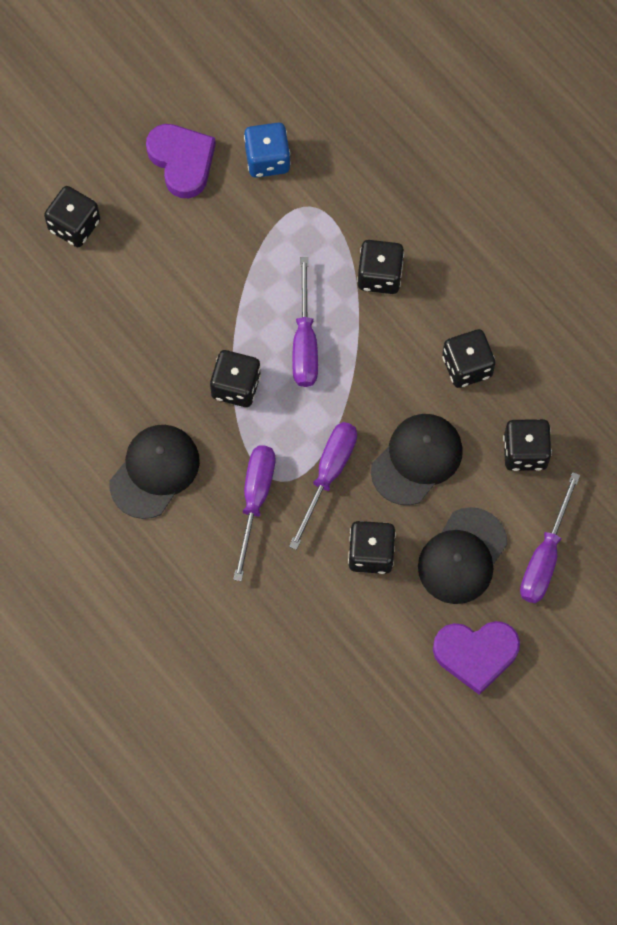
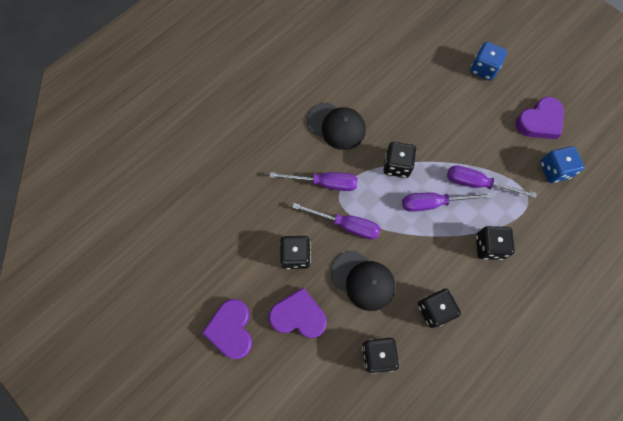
camera: 85 degrees right, 0 degrees up
(74, 225) = (483, 69): black dice -> blue dice
(462, 556) = (298, 315): black cap -> purple heart
(545, 556) = (303, 374): purple screwdriver -> purple screwdriver (477, 183)

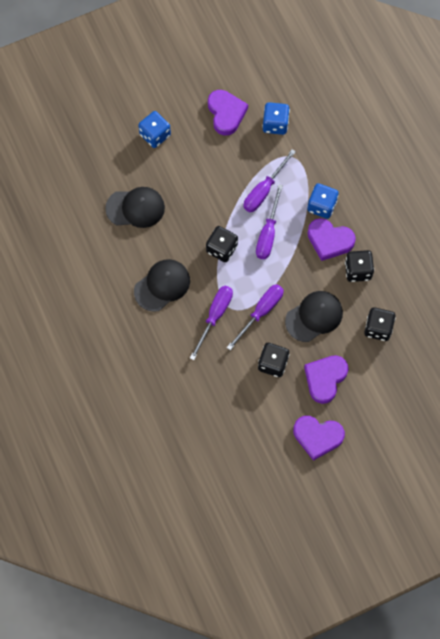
camera: 70 degrees left, 0 degrees up
(403, 78) = (135, 208): none -> black cap
(454, 268) = (329, 240): none -> purple heart
(489, 246) = (321, 206): black dice -> blue dice

